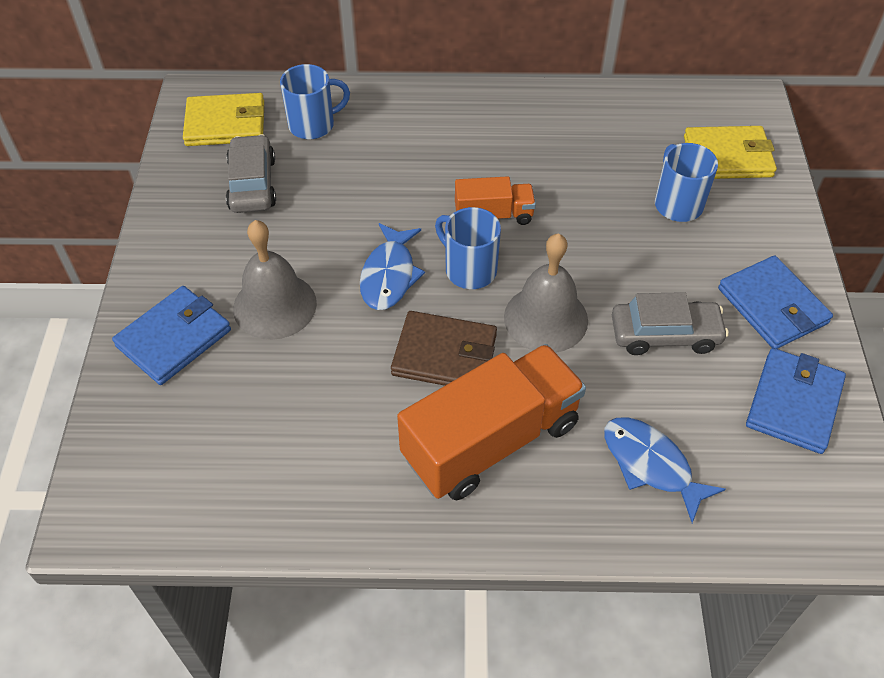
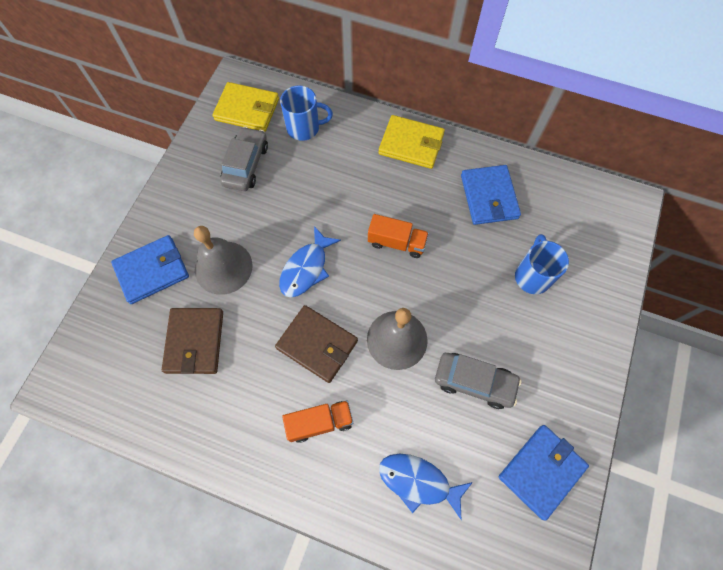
camera: 20 degrees right, 15 degrees up
(274, 402) = (195, 342): none -> brown wallet
(469, 269) = (361, 282): blue mug -> none
(491, 441) = (320, 422): orange truck -> orange truck, size x0.52
(651, 465) = (418, 482): blue fish -> blue fish turned 45 degrees counterclockwise
(728, 156) = (589, 247): yellow wallet -> yellow wallet (411, 144)
(772, 306) = (563, 386): blue wallet -> blue wallet (489, 197)

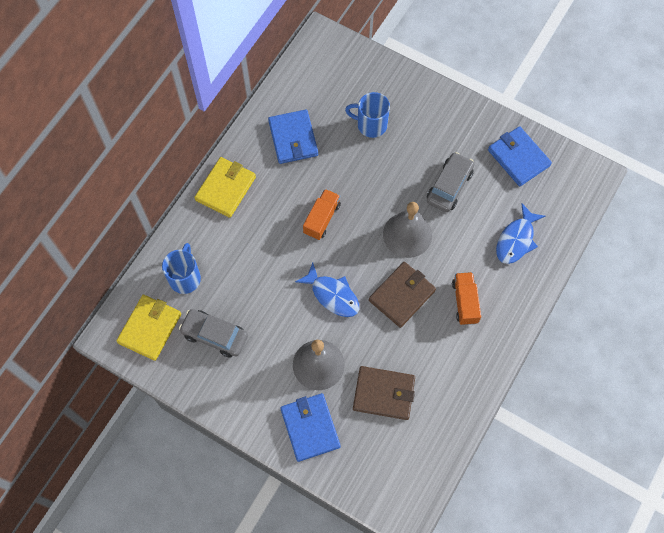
camera: 80 degrees left, 0 degrees up
(489, 197) = (293, 138): blue wallet -> blue wallet turned 75 degrees clockwise

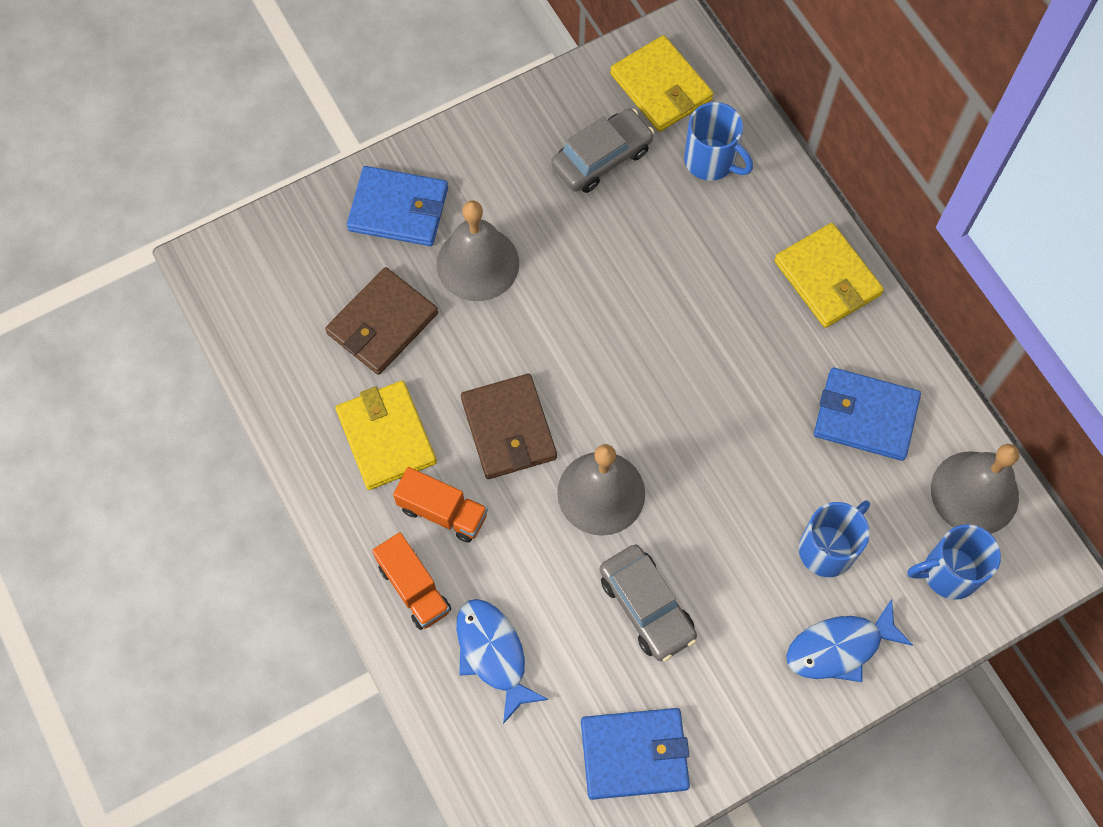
camera: 120 degrees right, 0 degrees up
(304, 78) = (974, 492): none -> grey bell
(322, 219) = (699, 384): orange truck -> orange truck (414, 588)
(332, 295) = (568, 335): blue fish -> blue fish (839, 647)
(350, 72) = (948, 573): none -> blue mug
(444, 353) = (386, 437): none -> yellow wallet

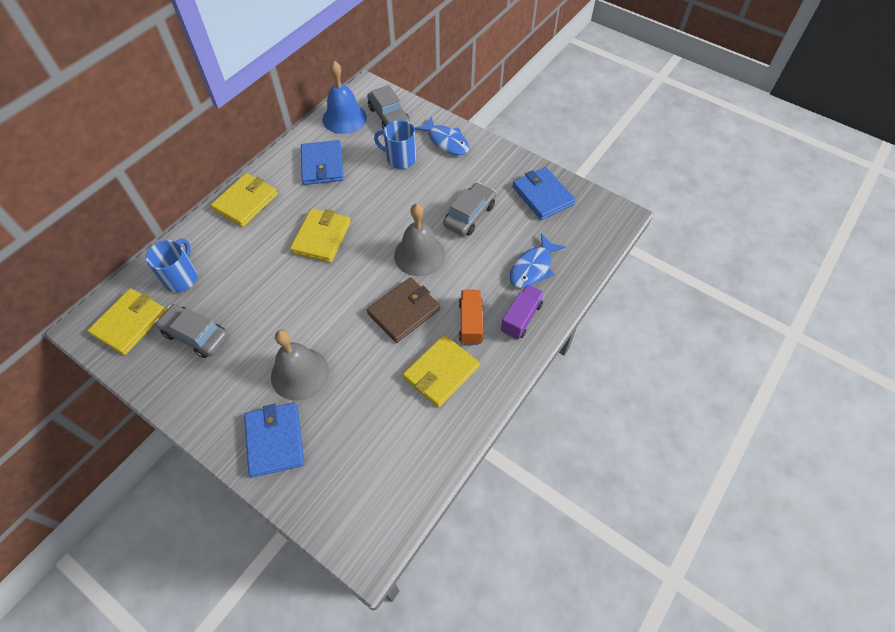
camera: 115 degrees left, 10 degrees down
(382, 324) = (366, 410): brown wallet -> none
(414, 588) = (521, 318): orange truck -> purple truck
(703, 364) = (321, 237): none -> yellow wallet
(948, 573) = (389, 116): blue mug -> grey car
(974, 492) = (344, 118): grey bell -> blue bell

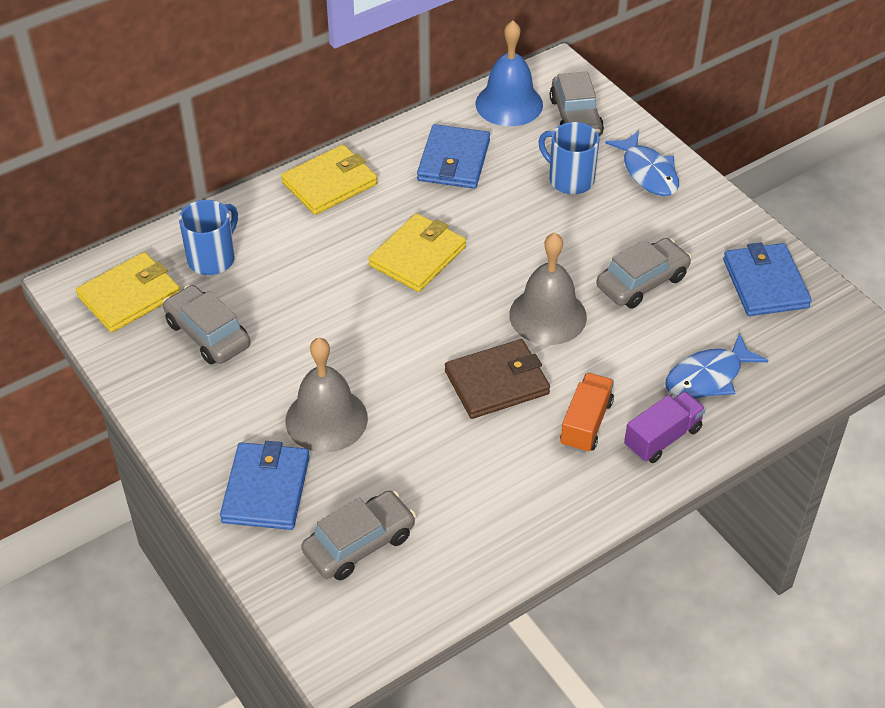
camera: 20 degrees right, 10 degrees down
(353, 460) = (359, 543): none -> grey car
(441, 372) = (518, 474): yellow wallet -> none

